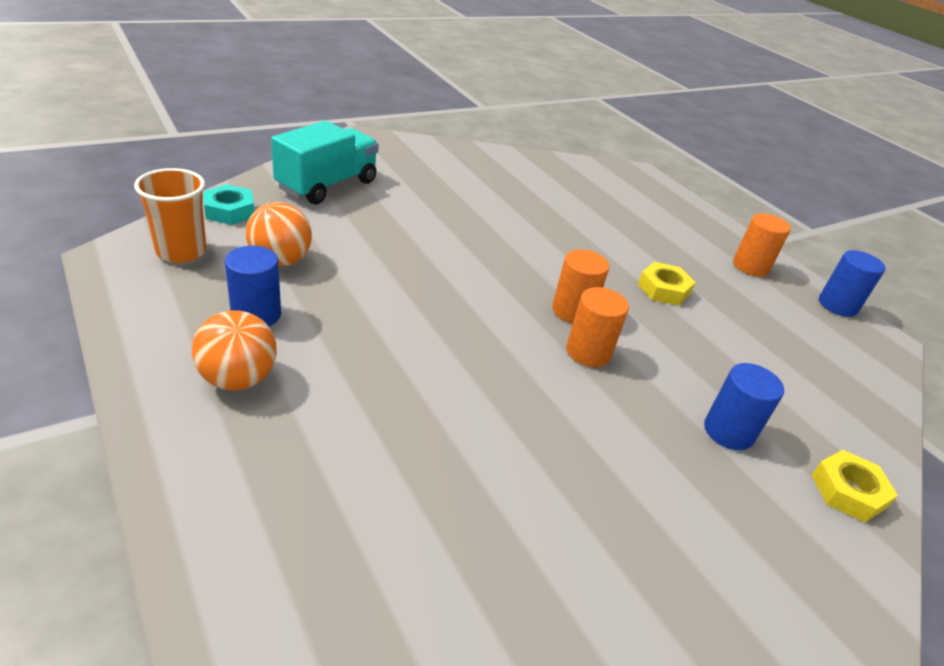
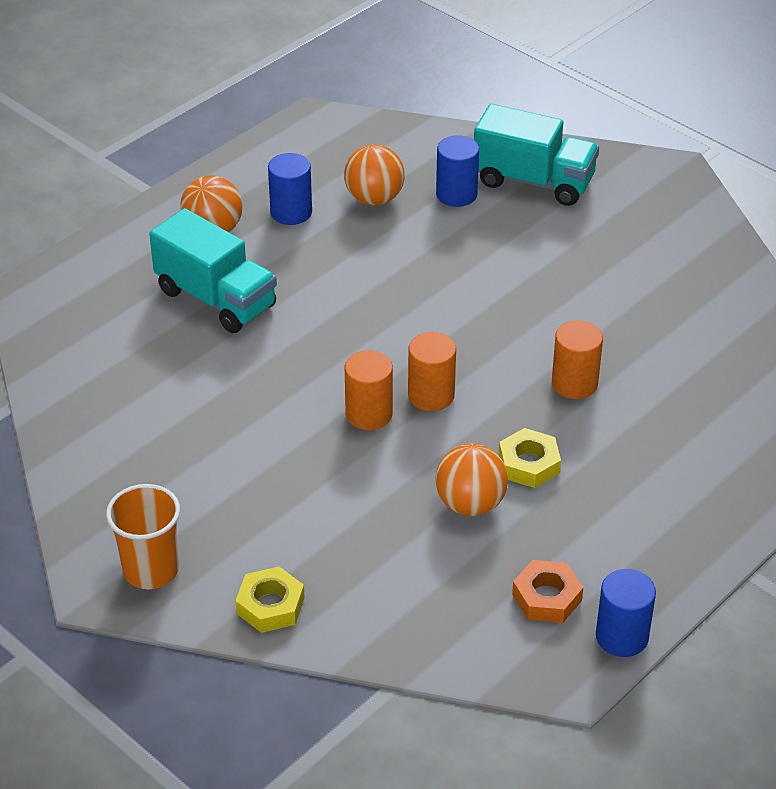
camera: 80 degrees right, 5 degrees up
(181, 251) = (347, 146): orange cup -> orange cup (151, 570)
(229, 211) = (430, 144): turquoise nut -> none
(365, 409) = (216, 299): none -> turquoise truck
(707, 330) = (470, 504): none -> orange ball
(728, 431) = (308, 520): blue cylinder -> blue cylinder (456, 194)
(750, 266) = (654, 548): orange cylinder -> orange cylinder (574, 383)
(806, 325) = (547, 597): none -> orange nut

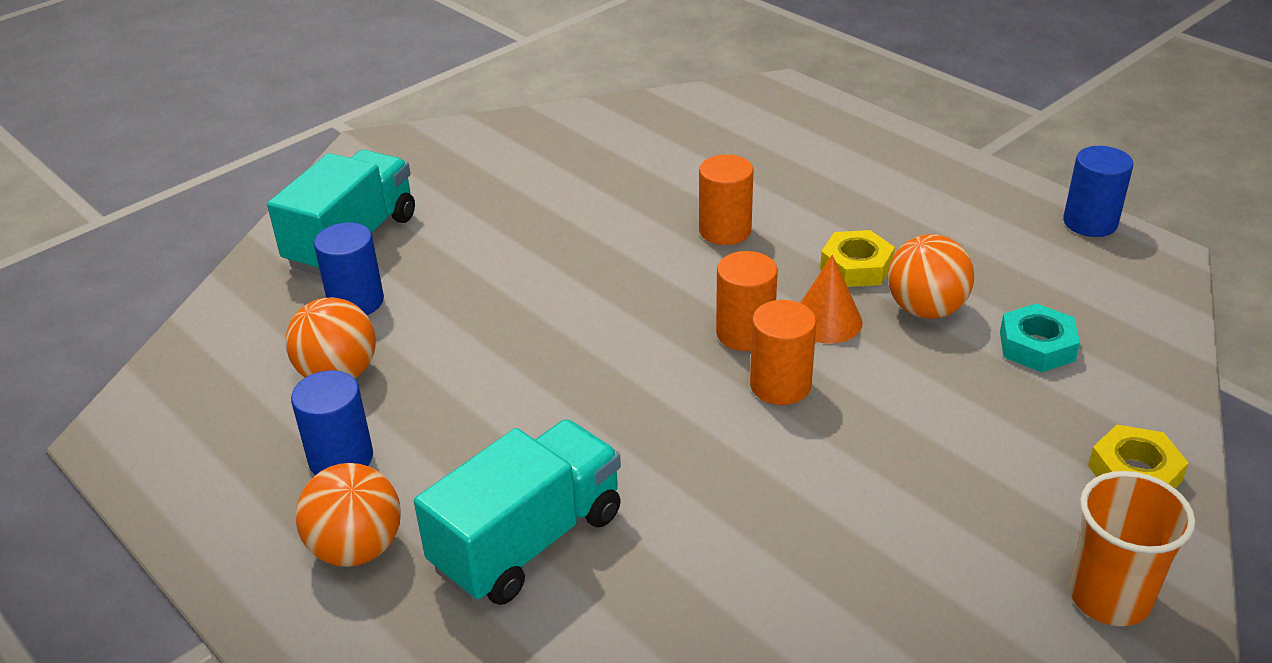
camera: 85 degrees left, 5 degrees down
(424, 569) = (1037, 346): none -> turquoise nut
(450, 442) = (826, 321): none -> orange cone
(547, 597) = (1052, 264): orange nut -> none

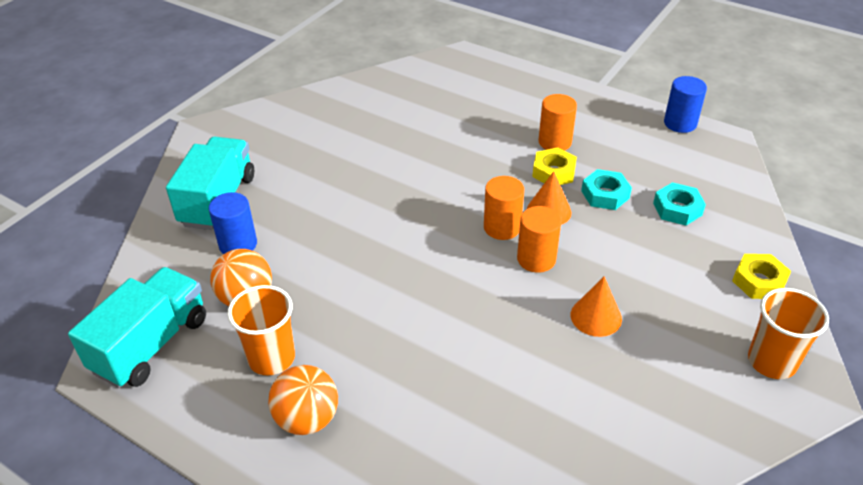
camera: 15 degrees left, 5 degrees up
(341, 458) = (271, 358): blue cylinder -> orange cup
(528, 541) = (417, 392): turquoise truck -> turquoise truck (151, 344)
(725, 231) = (464, 159): orange cylinder -> orange cylinder (554, 142)
(842, 482) = (596, 316): none -> orange cone
(926, 309) = (605, 194): orange ball -> turquoise nut

